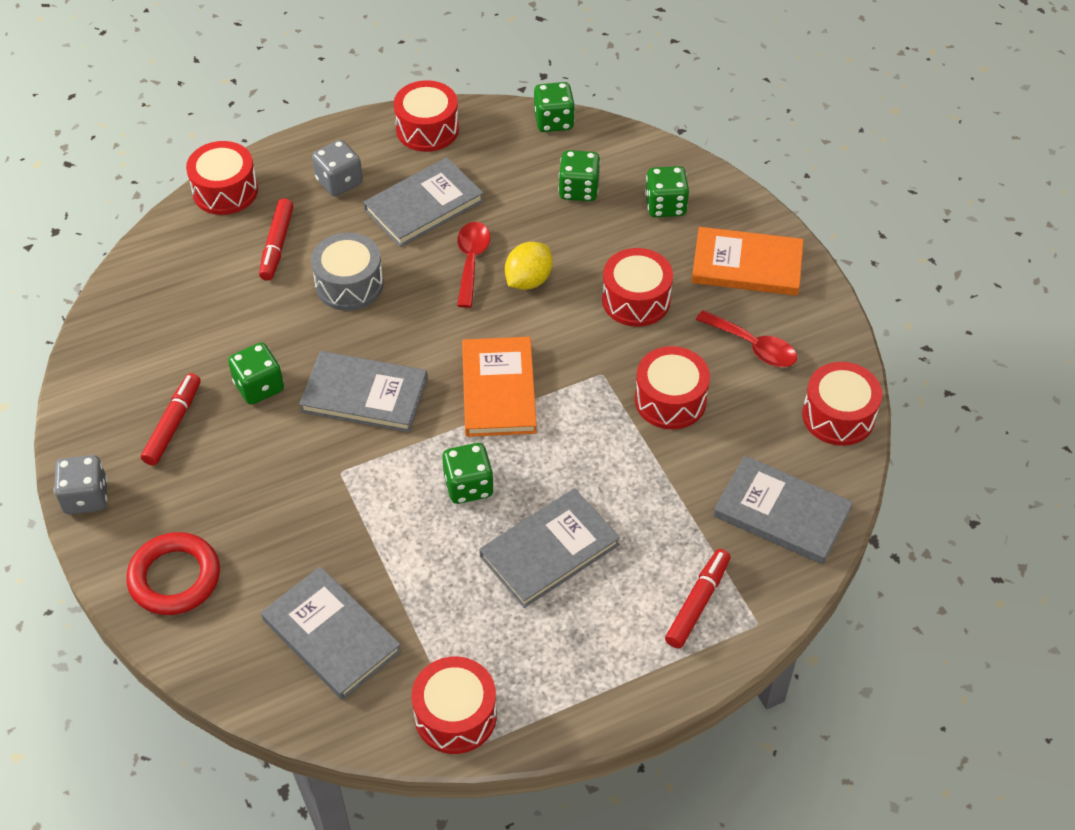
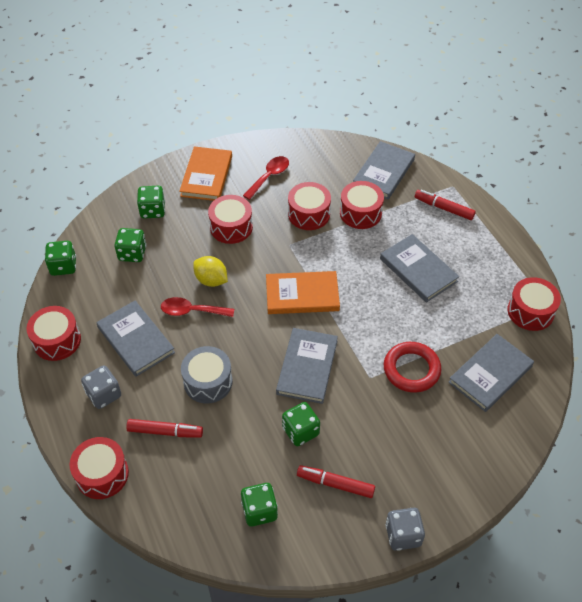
camera: 90 degrees left, 0 degrees up
(175, 578) = (462, 467): red ring -> red ring (411, 369)
(468, 486) = (376, 309): green dice -> green dice (259, 511)
(838, 416) = (318, 146): red drum -> red drum (360, 213)

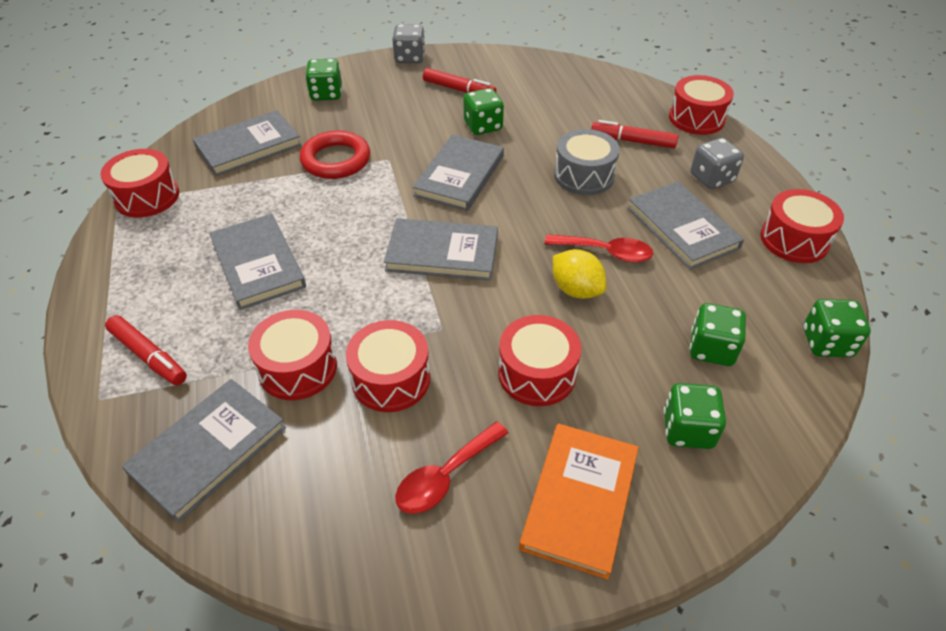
camera: 170 degrees left, 5 degrees down
(259, 511) = (536, 82): green dice -> green dice (326, 94)
(302, 295) = (442, 253): orange book -> grey book

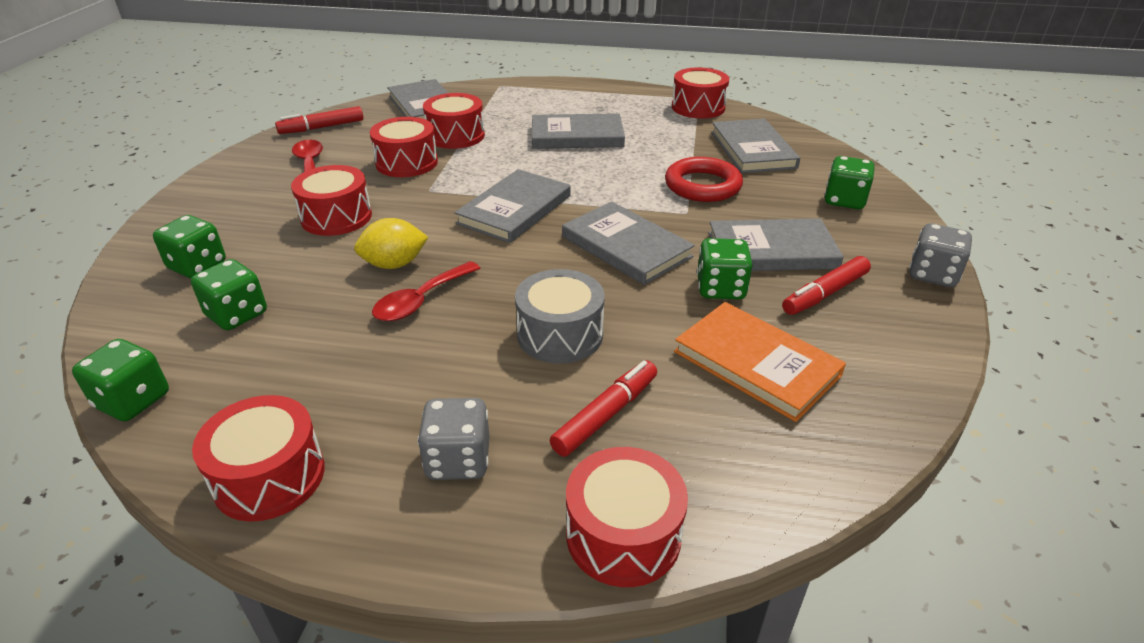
camera: 115 degrees right, 10 degrees down
(149, 356) = (520, 98): red marker -> red marker (322, 127)
(579, 500) = (225, 203): orange book -> orange book (756, 363)
(682, 228) = (397, 376): grey book -> grey book (772, 250)

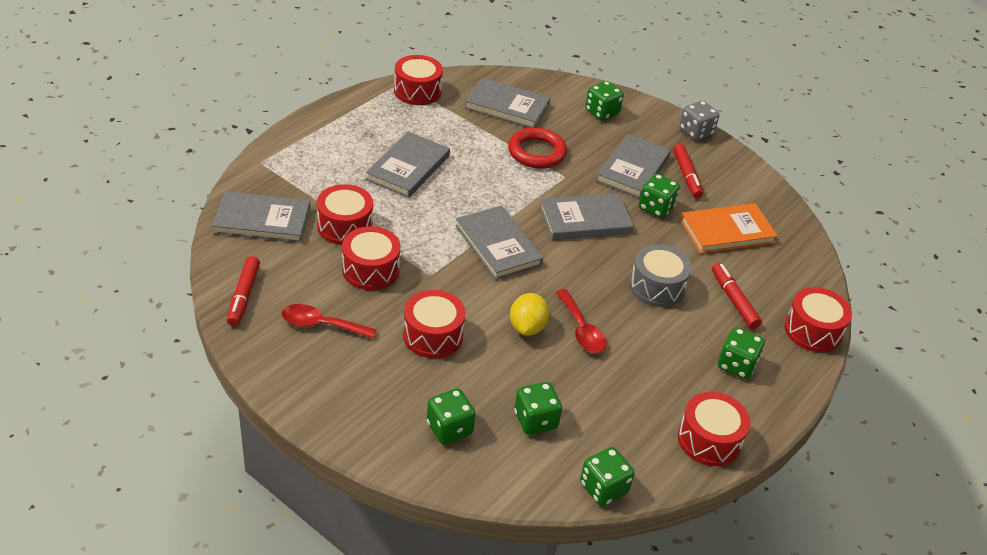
camera: 65 degrees left, 5 degrees up
(458, 460) = (736, 365): grey dice -> green dice

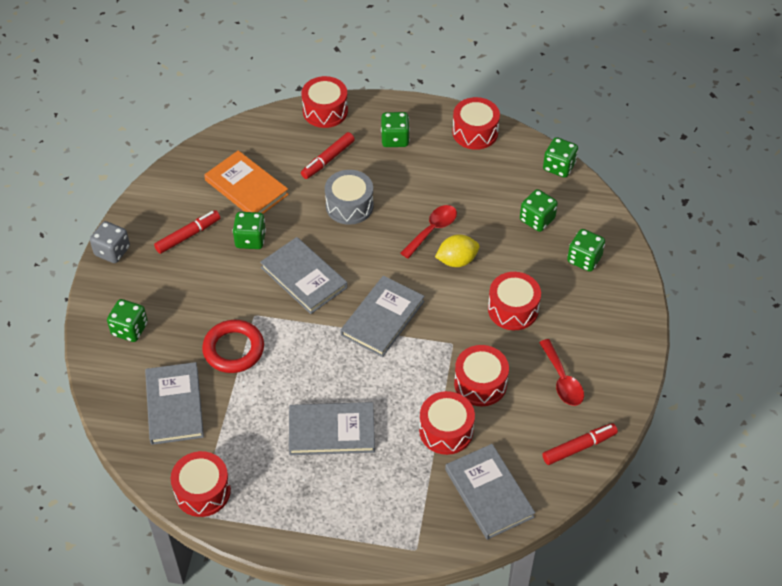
camera: 115 degrees left, 10 degrees up
(633, 169) = (206, 274): grey book -> none

